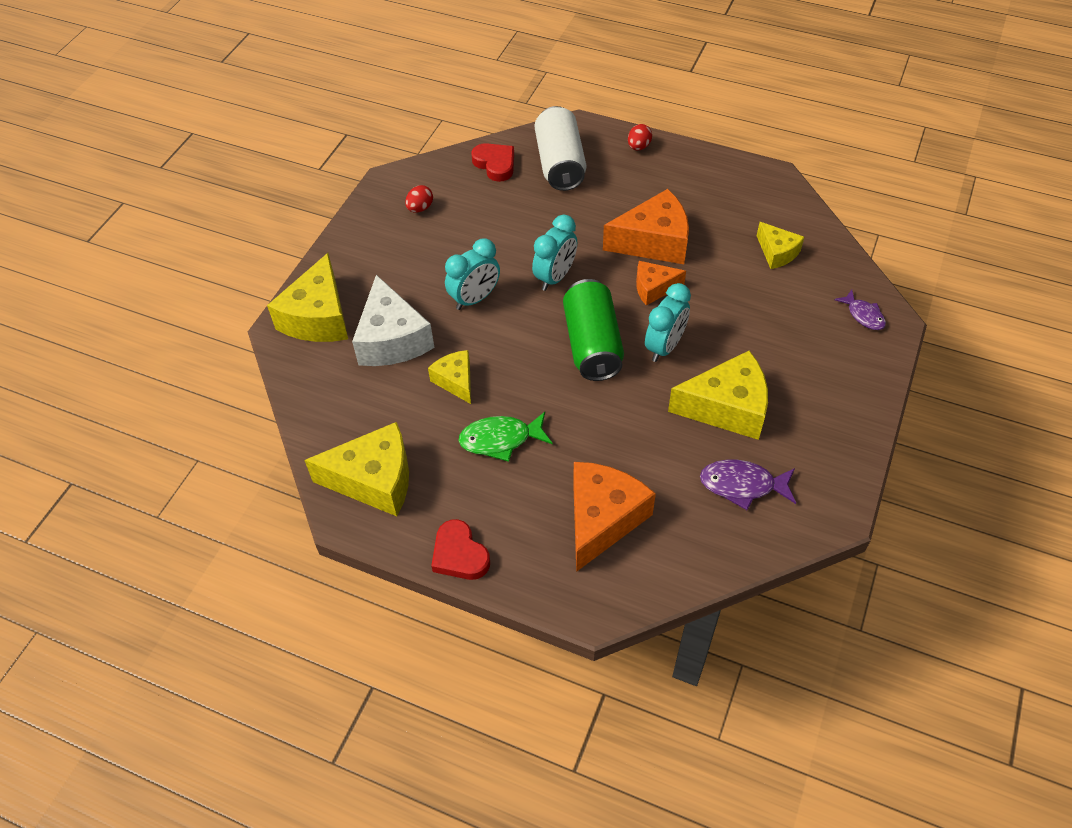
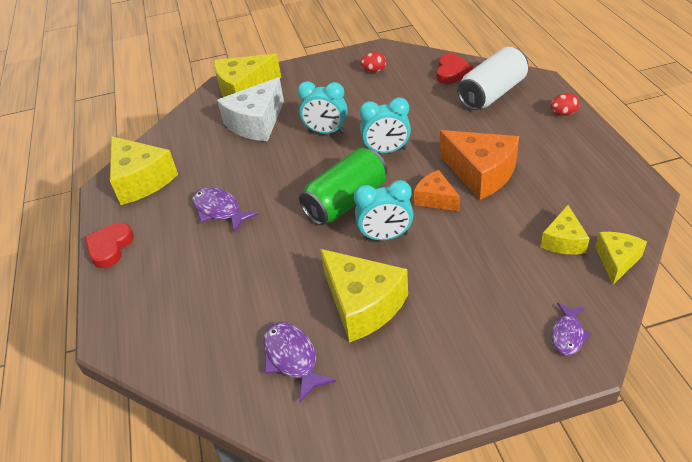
camera: 55 degrees right, 10 degrees down
(456, 381) = (249, 164): yellow cheese -> yellow cheese (616, 260)
(500, 439) = (219, 210): green fish -> purple fish
(602, 519) = (192, 297): orange cheese -> none

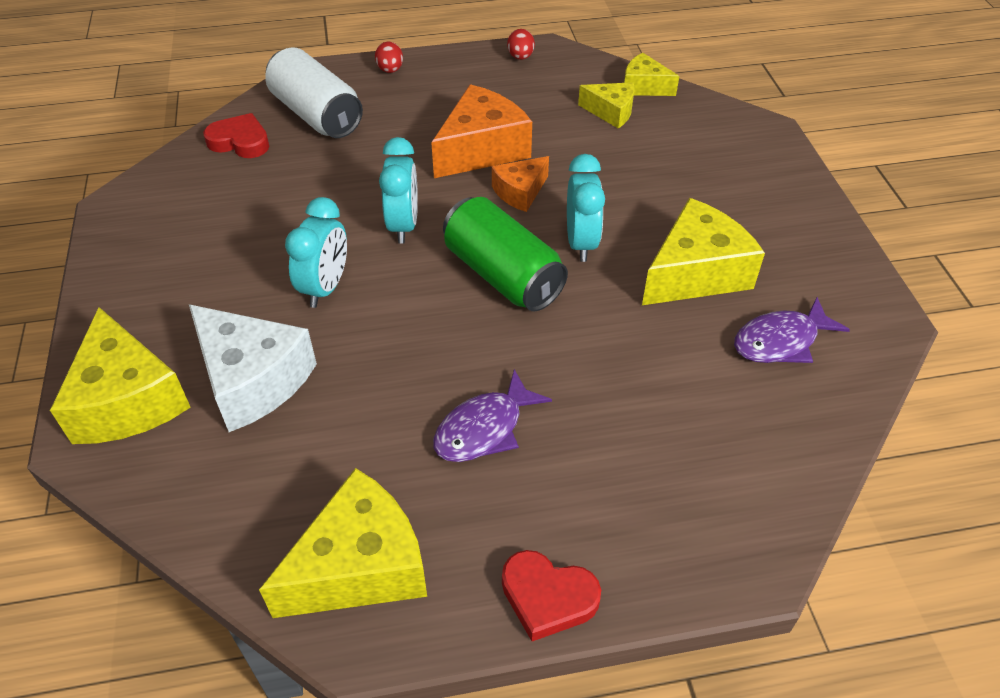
camera: 90 degrees left, 5 degrees up
(374, 70) = (179, 219): red egg -> red egg (520, 57)
(568, 334) = (738, 133): purple fish -> none

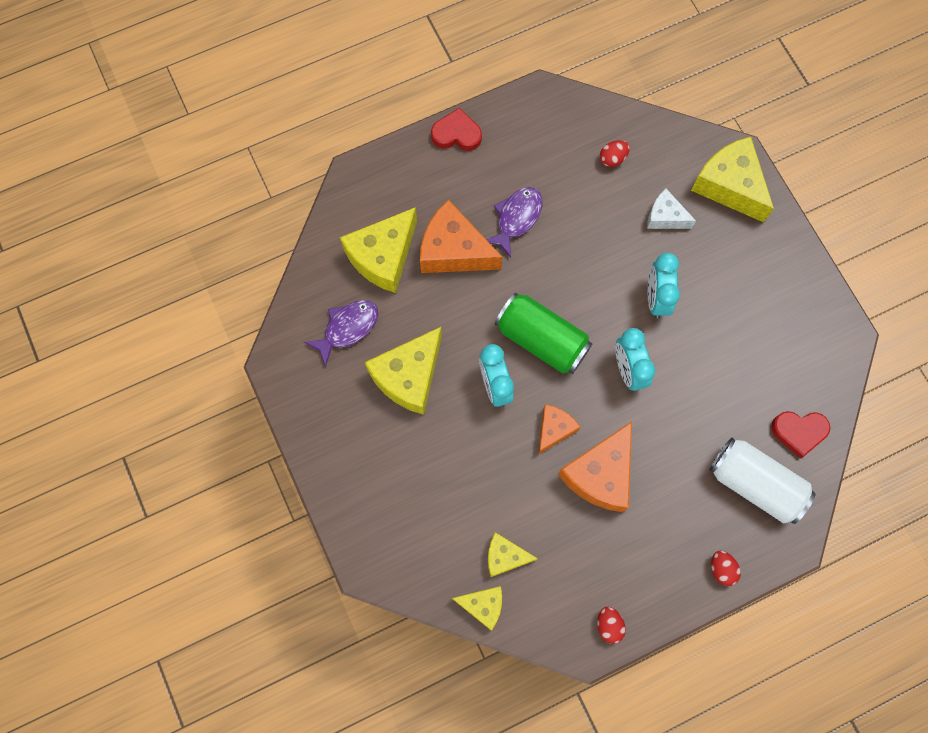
camera: 165 degrees right, 25 degrees up
(252, 380) = (665, 217): white cheese -> white cheese, size x0.57
(285, 483) = (612, 159): none -> red egg
(360, 566) = (553, 126): yellow cheese -> yellow cheese (383, 257)
(599, 406) = (454, 250): none -> orange cheese

